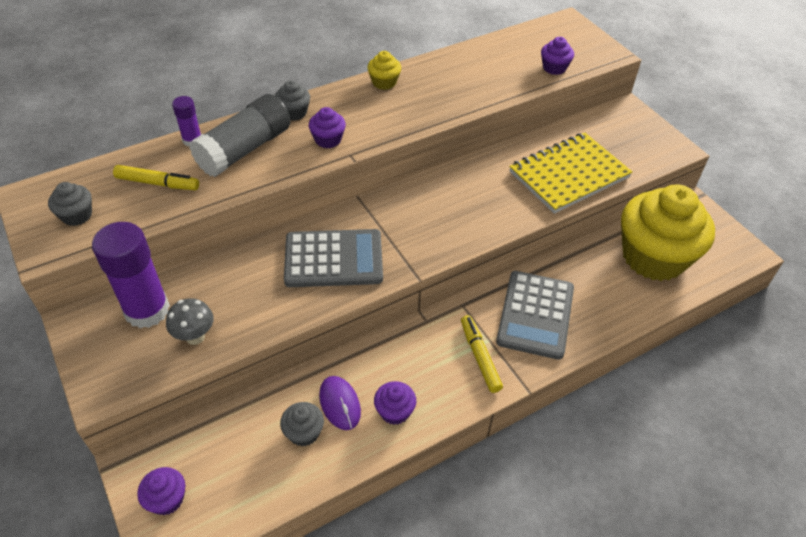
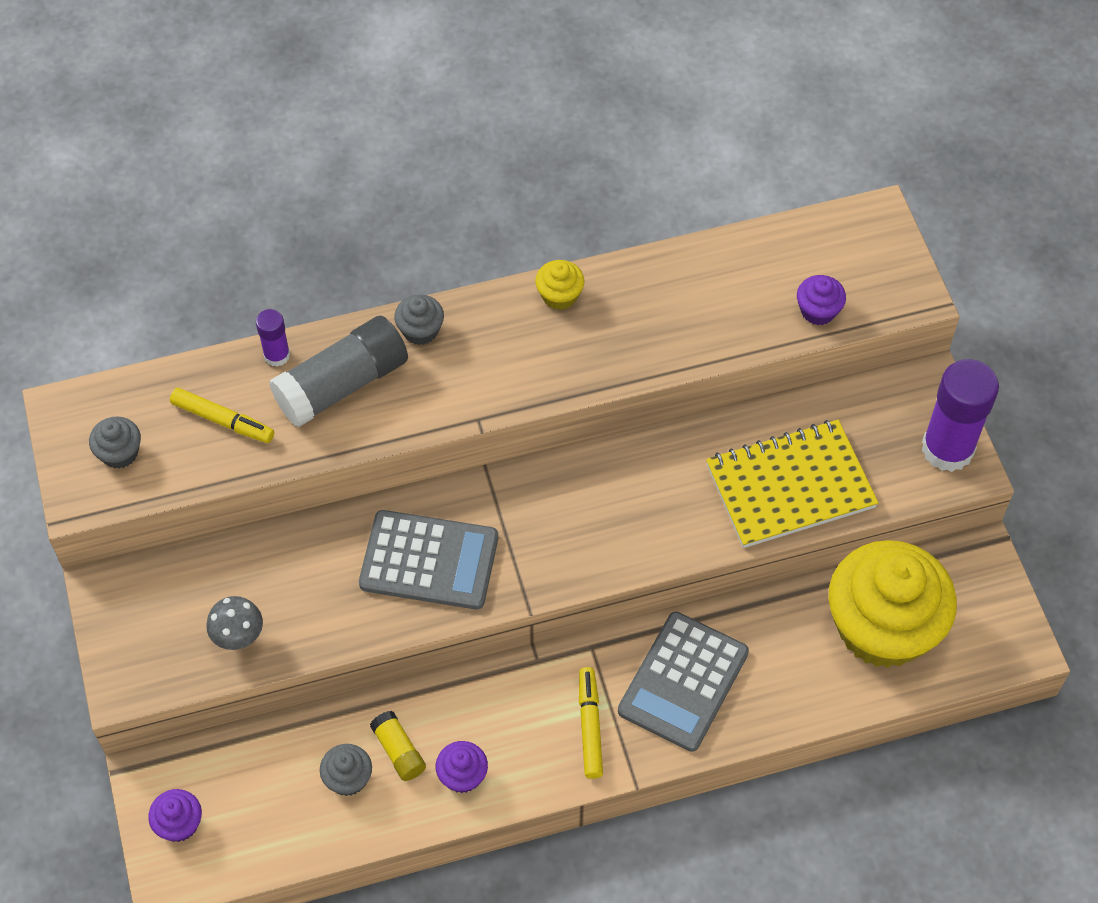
camera: 15 degrees right, 10 degrees up
(147, 310) = (187, 589): purple glue stick -> purple glue stick (947, 449)
(328, 140) = (455, 388): purple cupcake -> none
(340, 404) = (399, 751): purple mouse -> yellow glue stick

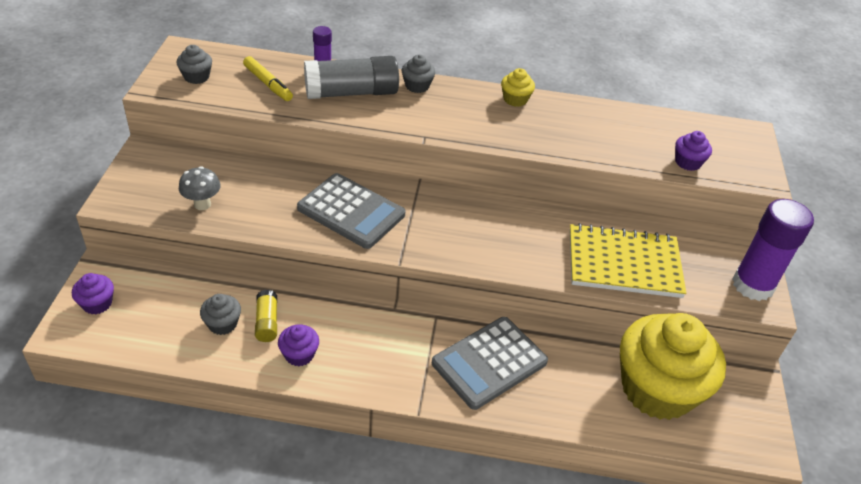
camera: 20 degrees right, 15 degrees down
(590, 726) = (407, 362): yellow marker -> none

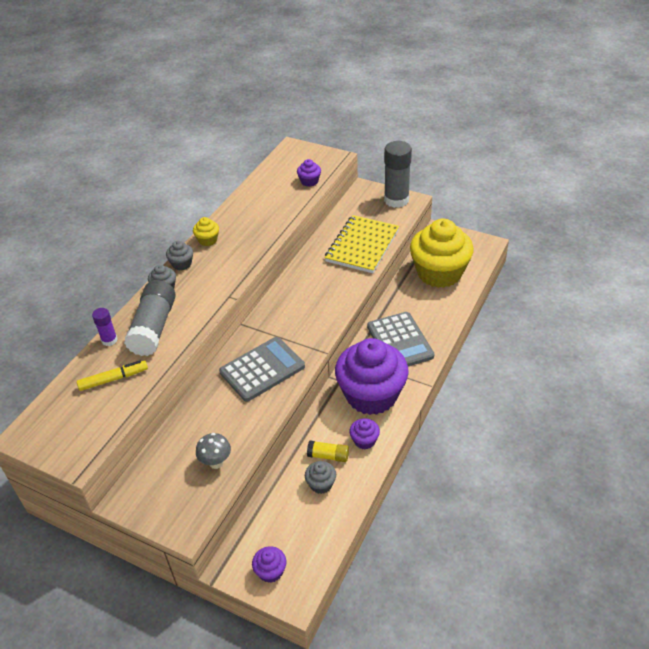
camera: 65 degrees left, 0 degrees up
(196, 77) = (76, 428): grey cupcake -> grey cupcake (182, 264)
(379, 348) = (371, 395): none -> purple cupcake
(752, 285) = (396, 200): purple glue stick -> grey glue stick

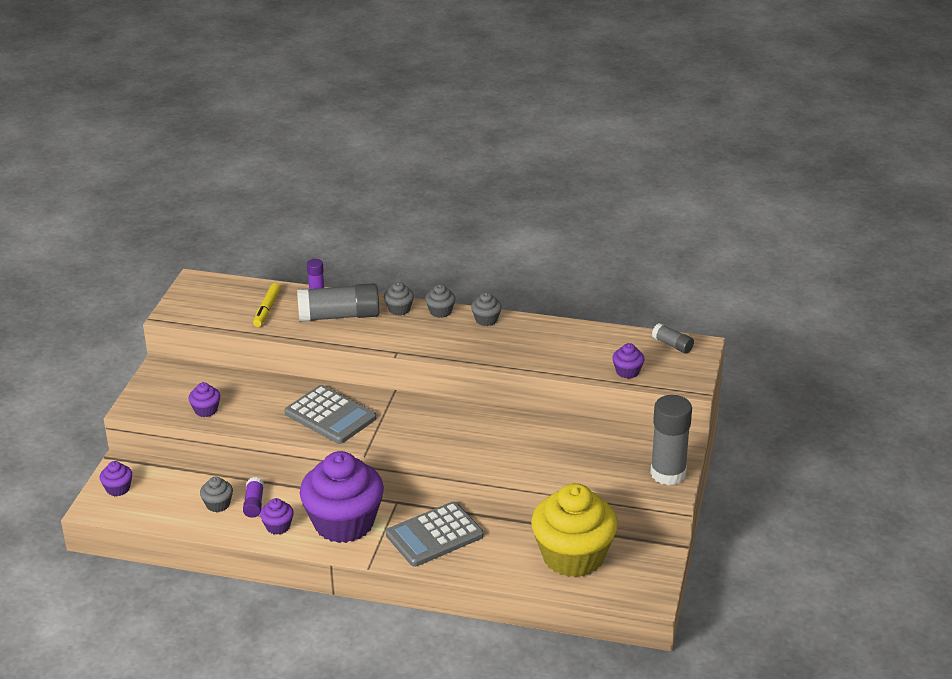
camera: 75 degrees right, 10 degrees down
(113, 379) = (267, 309): yellow marker -> yellow marker turned 45 degrees clockwise
(208, 240) = (486, 320): yellow cupcake -> grey cupcake
(216, 462) = (206, 410): grey mushroom -> purple cupcake
(286, 158) = (672, 345): none -> grey glue stick
(328, 456) = (254, 504): yellow glue stick -> purple glue stick
(362, 246) = (558, 456): yellow notebook -> none

